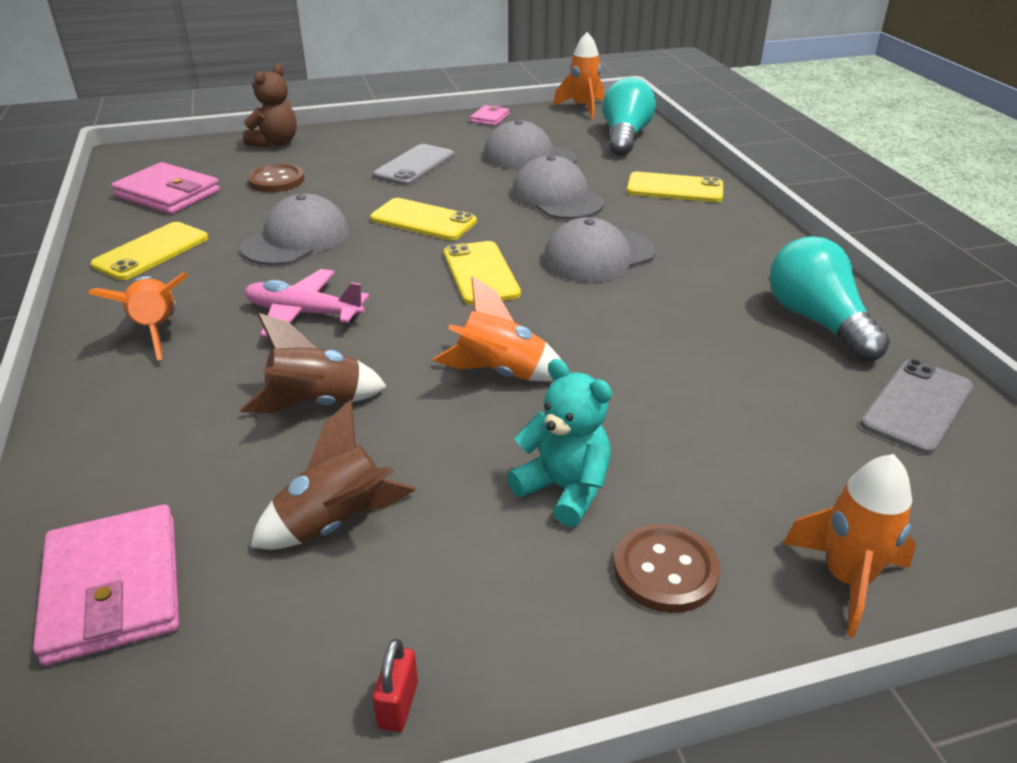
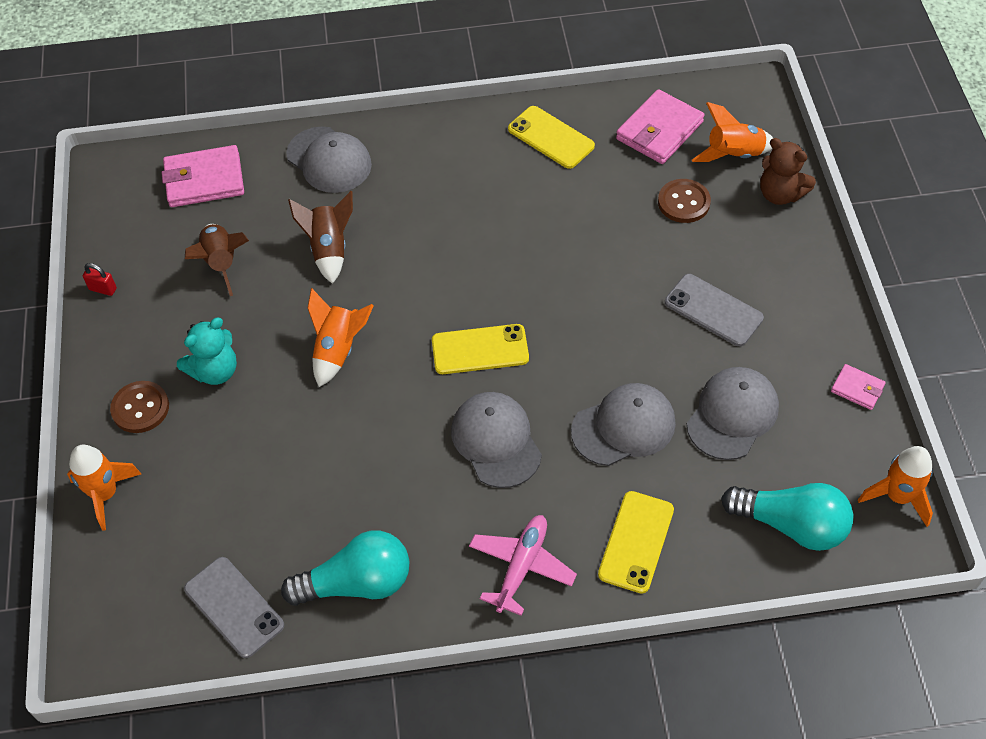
camera: 100 degrees right, 20 degrees up
(156, 330) = (433, 159): orange rocket -> orange rocket (734, 155)
(296, 239) = (559, 225): grey cap -> grey cap (329, 160)
(304, 313) = (439, 237): pink plane -> pink plane (521, 566)
(423, 220) = (585, 313): yellow phone -> none

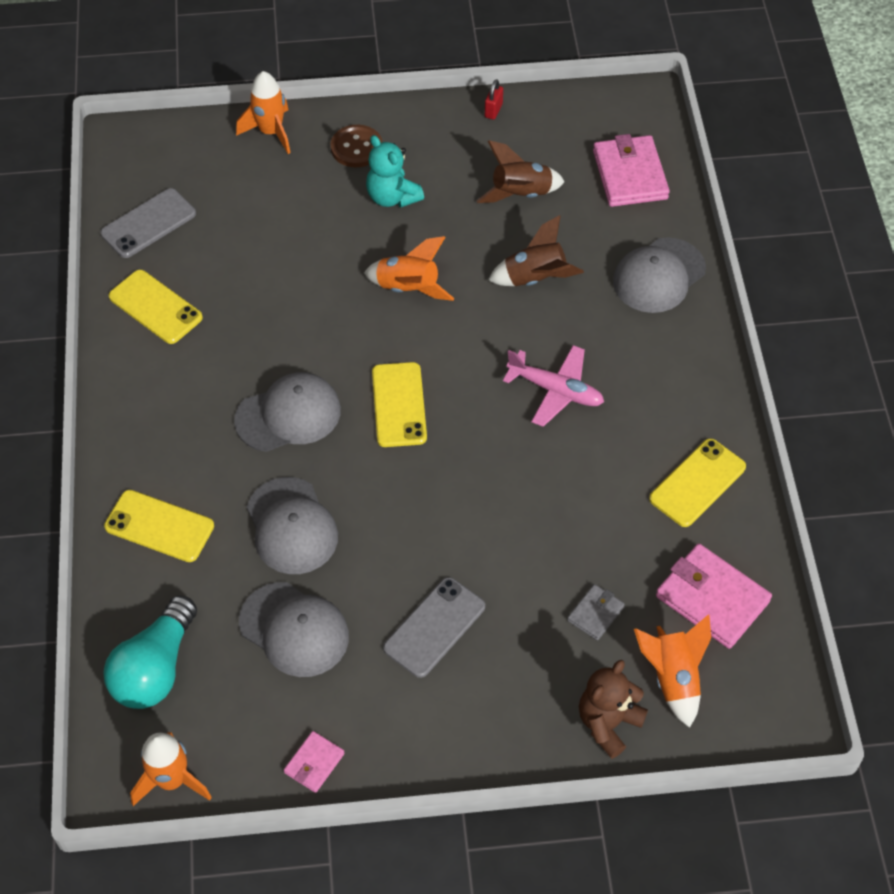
camera: 90 degrees right, 0 degrees up
(357, 583) = (155, 307): turquoise light bulb -> yellow phone
(521, 566) = (149, 430): pink plane -> pink plane (555, 390)
(683, 202) = (595, 614): brown button -> grey wallet

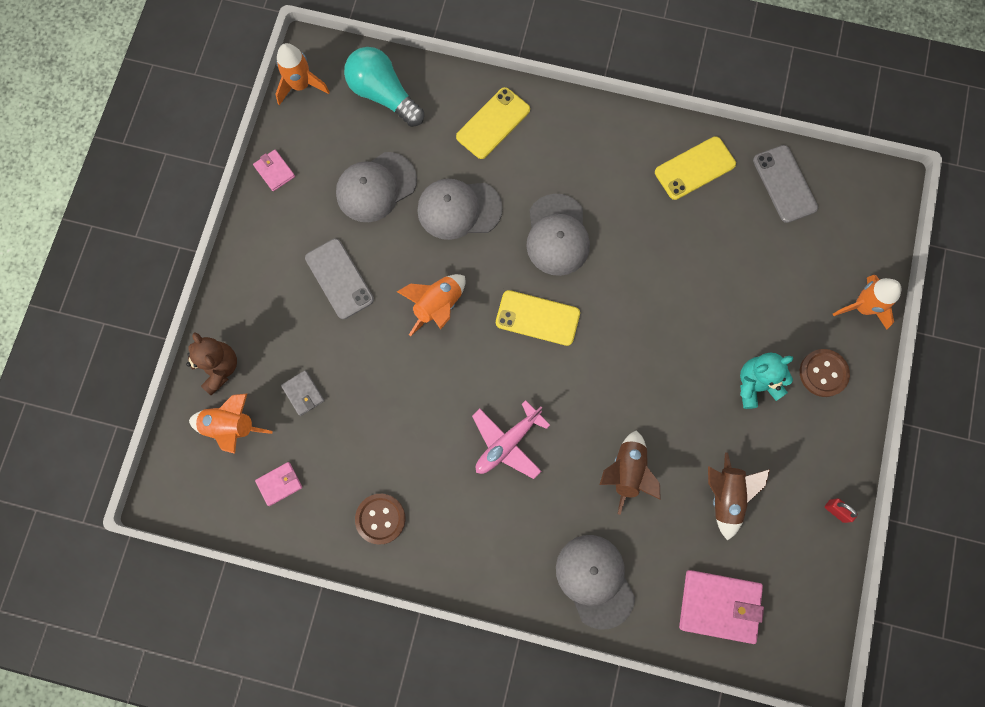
camera: 110 degrees right, 20 degrees up
(408, 289) = (650, 363): orange rocket -> orange rocket (437, 306)
(697, 483) = (380, 519): yellow phone -> brown button
(712, 598) = (279, 484): pink wallet -> pink wallet, size x0.52

